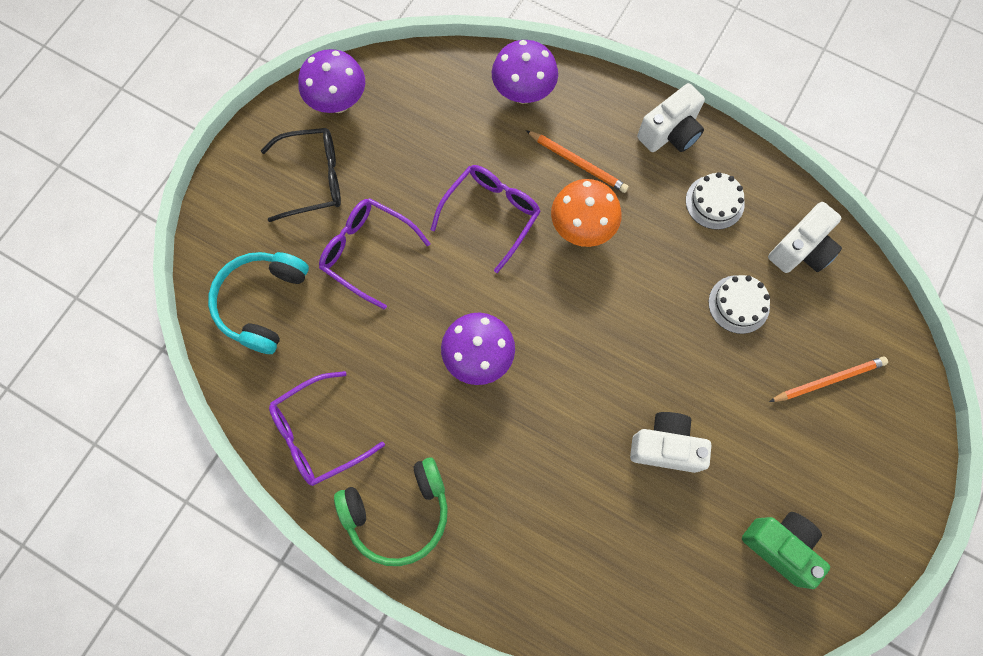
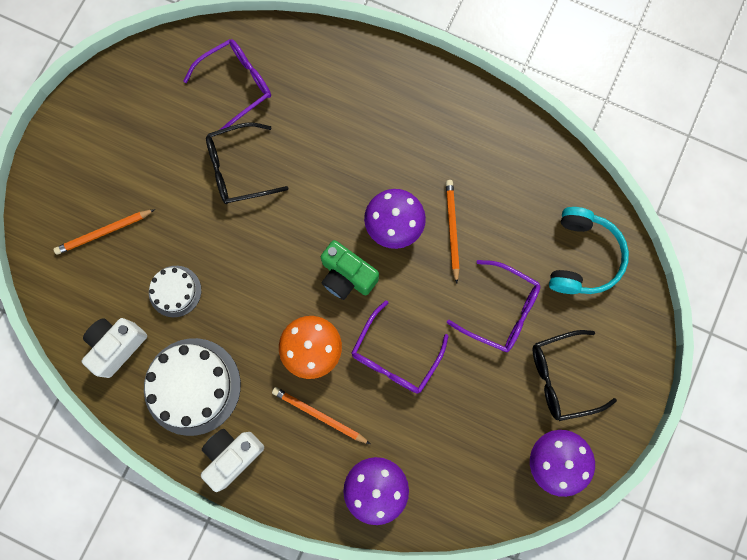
camera: 175 degrees right, 5 degrees up
(318, 434) = (514, 155): purple glasses -> purple glasses (236, 85)
(398, 512) = (443, 104): green headphones -> none
(409, 347) = (452, 230): none -> orange pencil
(665, 446) = (239, 169): white camera -> black glasses
(714, 202) = (192, 386): white cake -> white cake, size x1.80
(780, 546) = (153, 104): green camera -> green camera (347, 276)

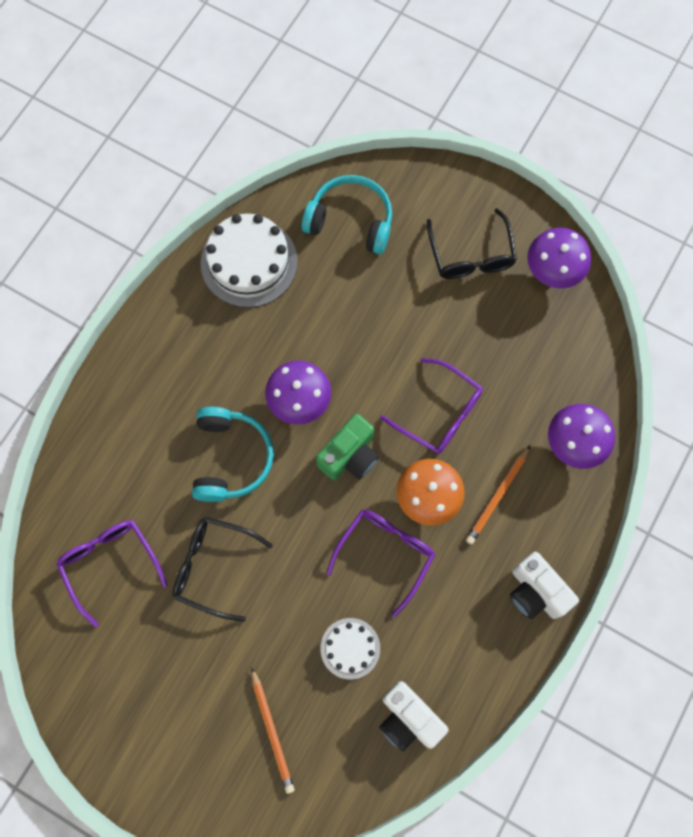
camera: 85 degrees left, 5 degrees down
(192, 386) = (459, 633): white cake -> white cake (249, 262)
(239, 169) = (213, 567): black glasses -> black glasses turned 120 degrees clockwise
(336, 172) = (230, 458): none -> turquoise headphones
(452, 230) = (309, 343): orange pencil -> none
(501, 310) = (399, 304): purple glasses -> purple glasses (385, 554)

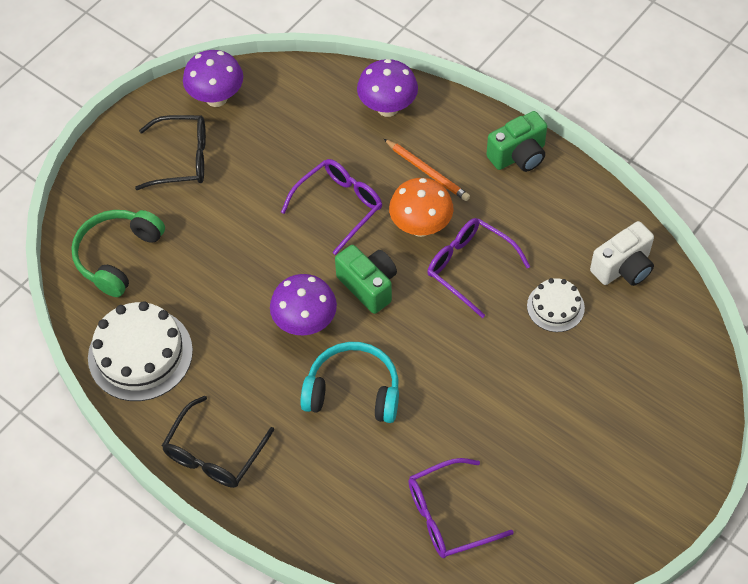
camera: 80 degrees left, 15 degrees down
(213, 567) = (463, 417): black glasses -> black glasses (214, 453)
(272, 731) = (628, 381): orange pencil -> none
(350, 221) = (118, 256): turquoise headphones -> green headphones
(536, 591) = (518, 155): white camera -> green camera

